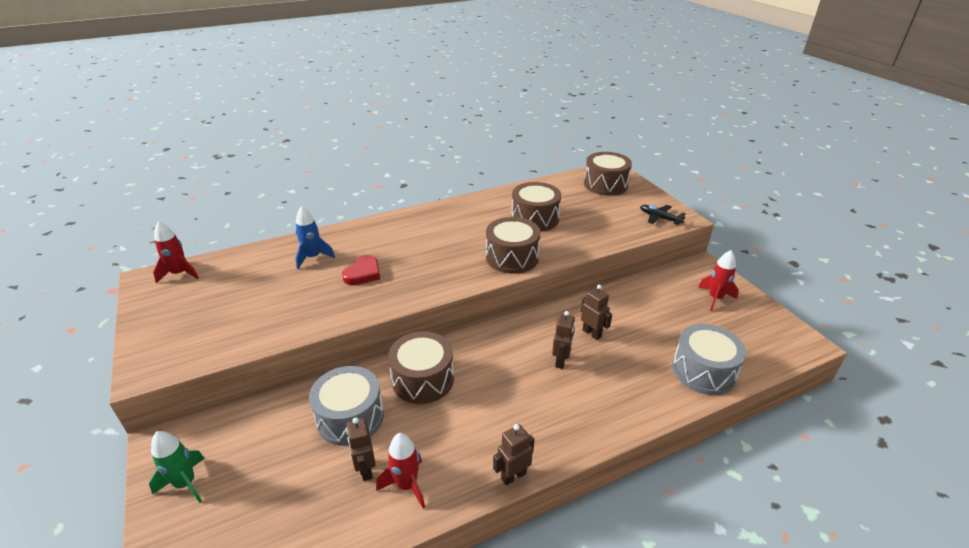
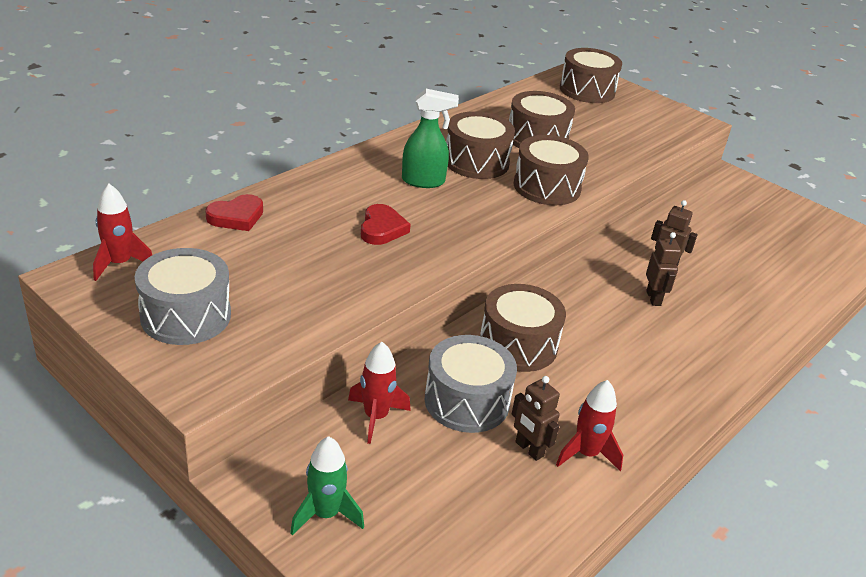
camera: 25 degrees left, 0 degrees up
(276, 251) = (236, 217): none -> red heart
(313, 257) = (296, 218): blue rocket -> none
(422, 242) = (424, 181): none -> green spray bottle
(473, 231) = (476, 162): none -> brown drum
(513, 476) = (687, 419): brown robot -> none
(659, 218) = (673, 124): black plane -> none
(703, 371) = (797, 283): grey drum -> grey drum (186, 316)
(715, 298) = (762, 209): red rocket -> red rocket (376, 417)

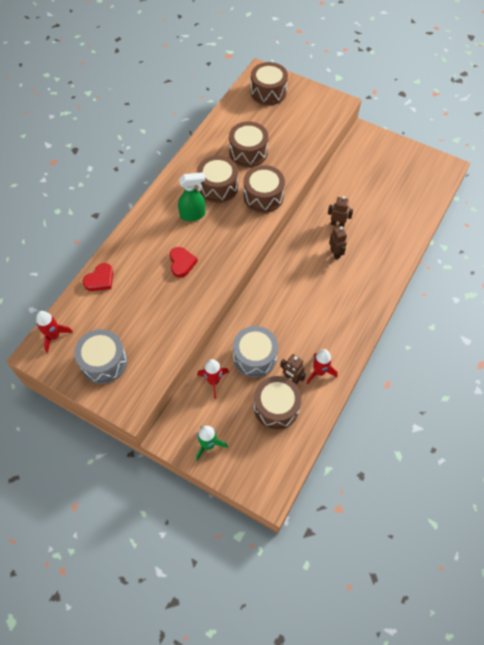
camera: 10 degrees left, 25 degrees up
(518, 344) = (271, 310): brown drum -> brown drum (276, 407)

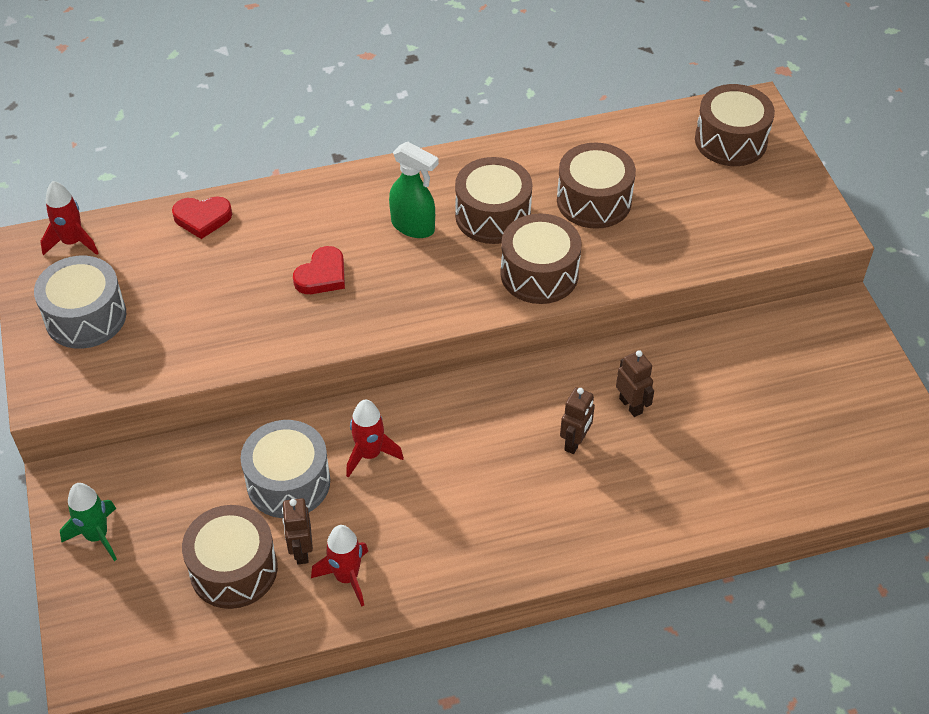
camera: 45 degrees right, 10 degrees down
(213, 381) = (200, 466): red rocket -> red rocket (370, 454)

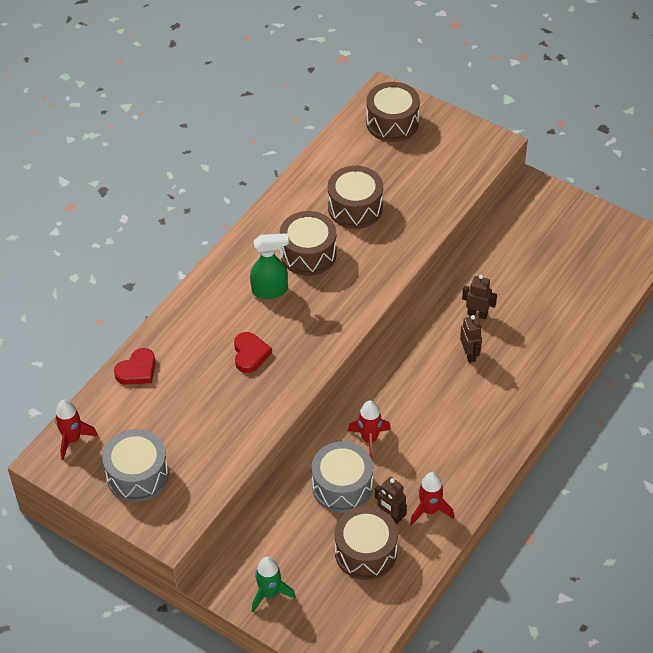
camera: 40 degrees left, 0 degrees up
(539, 274) = (371, 270): brown drum -> none

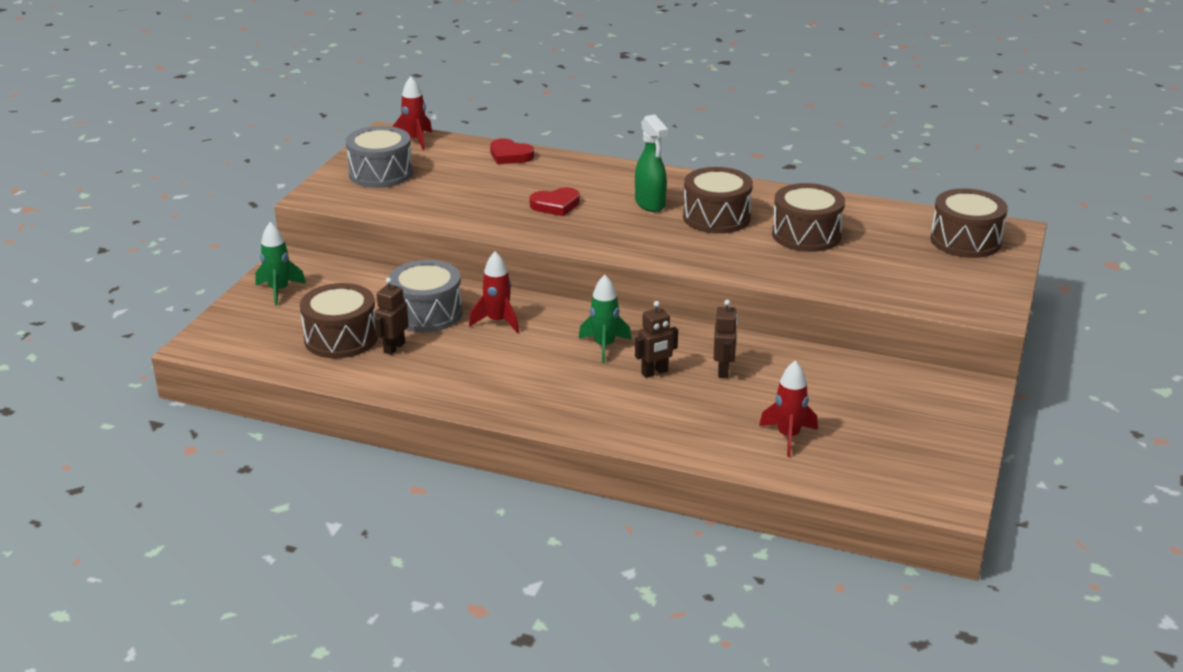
camera: 75 degrees right, 20 degrees down
(425, 377) = (604, 346): none -> green rocket
(429, 510) = (407, 372): red rocket -> red rocket (788, 436)

